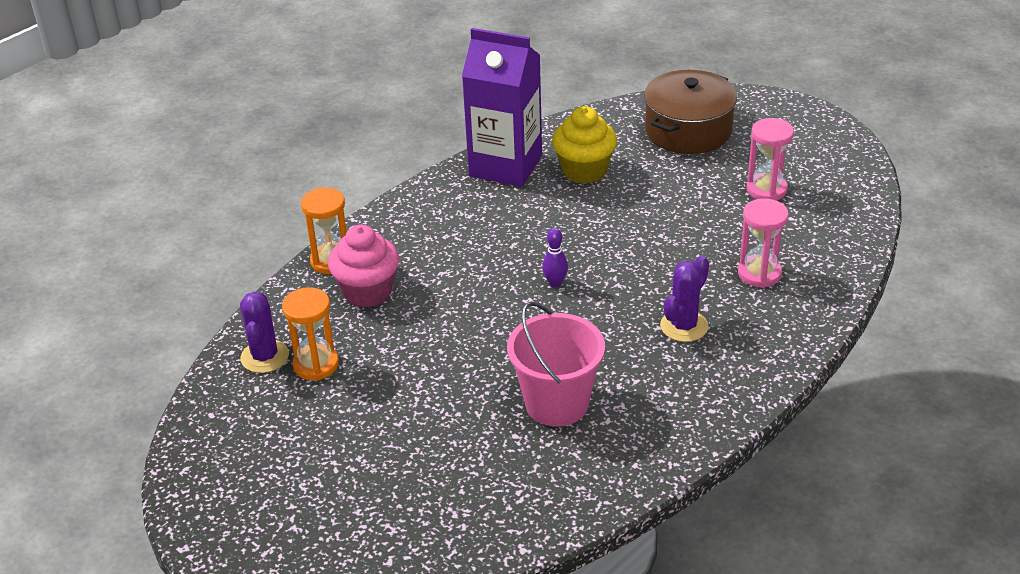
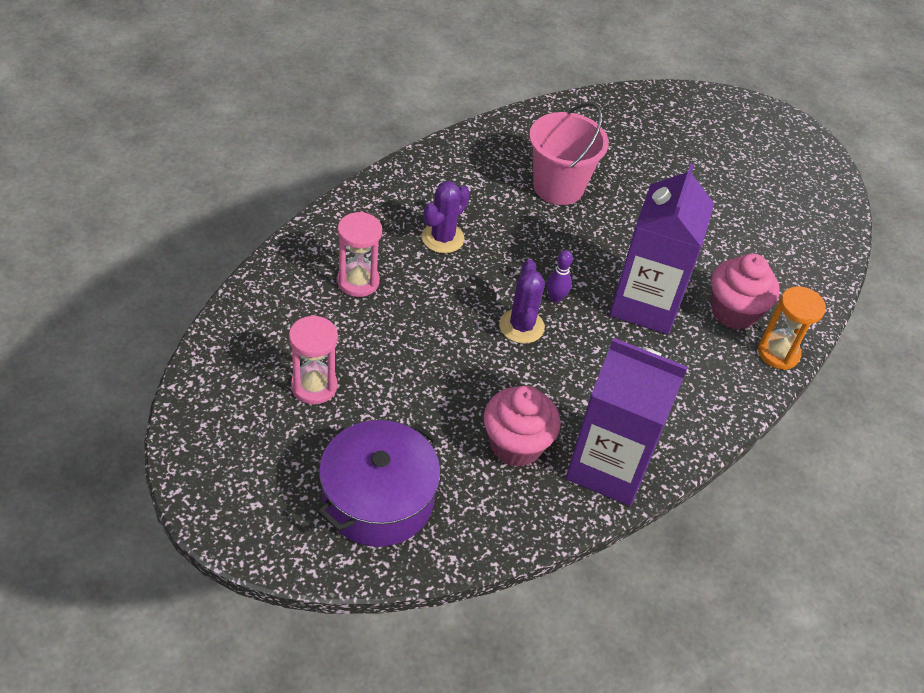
camera: 175 degrees right, 10 degrees up
(265, 357) = (807, 258): purple cactus -> purple cactus (521, 326)
(316, 364) = (761, 245): orange hourglass -> none
(461, 288) = (645, 304): none -> purple carton
(584, 170) = (516, 445): yellow cupcake -> pink cupcake
(688, 130) = (378, 499): brown pot -> purple pot

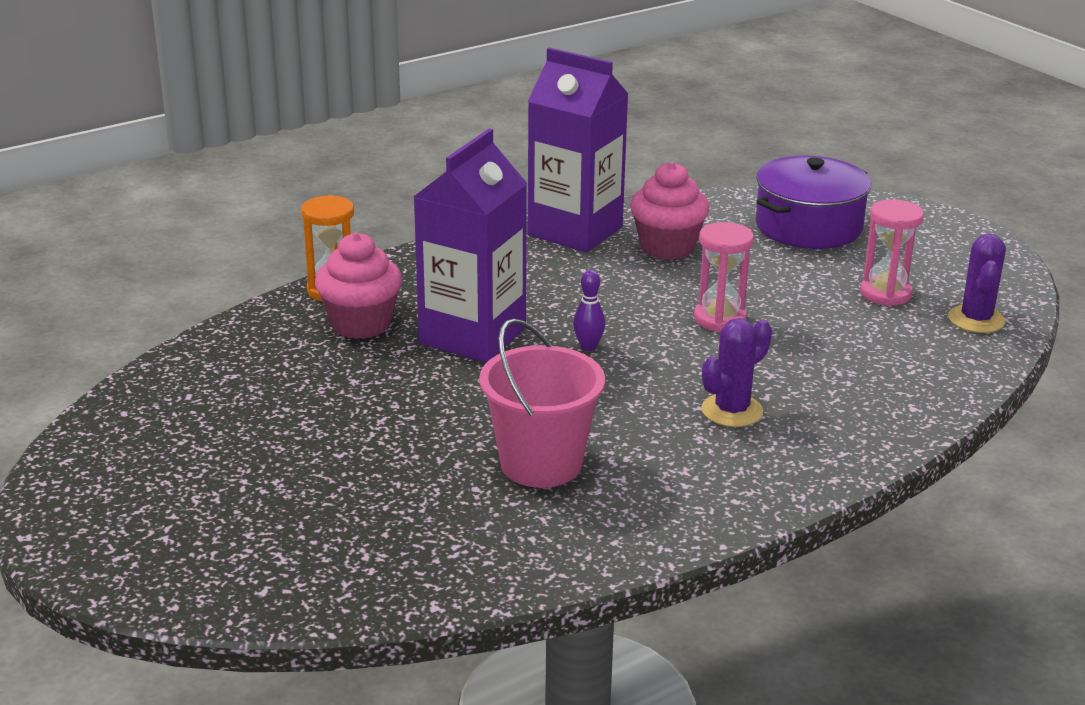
camera: 165 degrees left, 20 degrees down
(358, 281) = (847, 373): pink hourglass -> pink hourglass (720, 319)
(521, 326) = (639, 325): purple cactus -> purple cactus (976, 320)

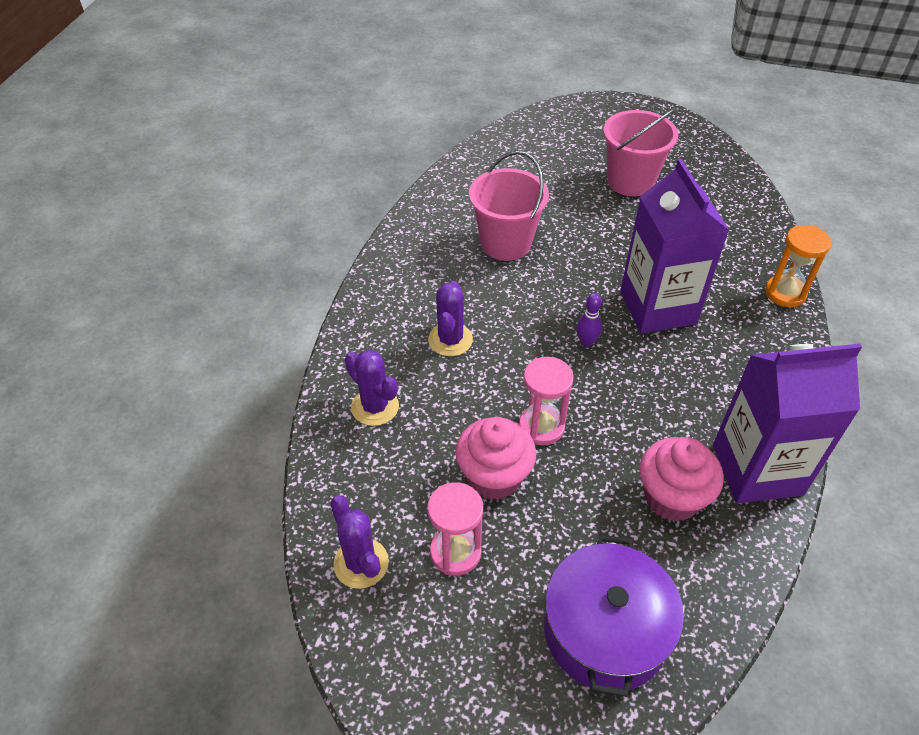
camera: 140 degrees right, 20 degrees up
(271, 449) = (630, 181): none -> pink bucket
(361, 324) = (725, 277): pink cupcake -> pink cupcake (494, 477)
(875, 398) = (375, 407): none -> purple cactus

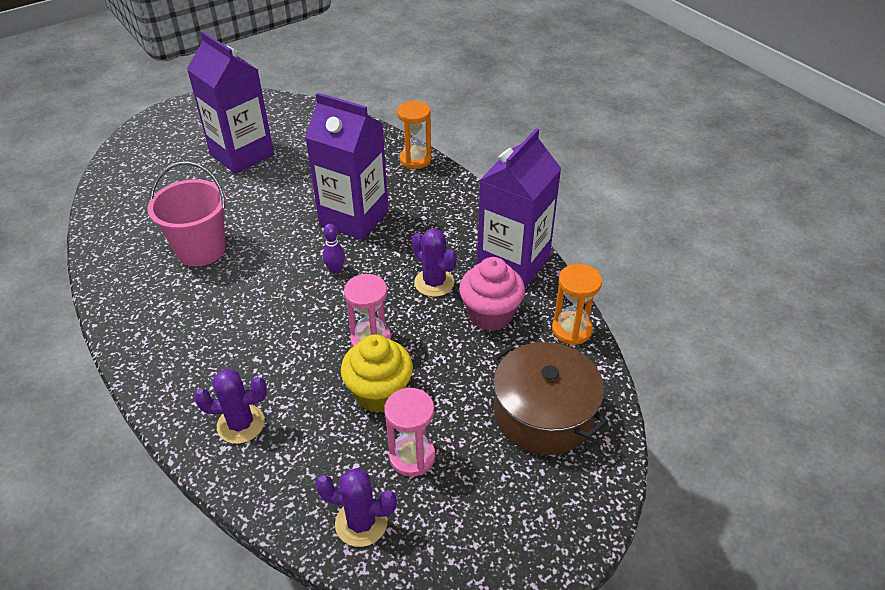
camera: 50 degrees left, 5 degrees down
(450, 340) = (240, 338): purple cactus -> purple cactus (434, 283)
(494, 477) = (379, 393): pink cupcake -> yellow cupcake
(605, 630) = (543, 414): purple pot -> brown pot
(630, 181) = (242, 154): pink bucket -> purple carton
(733, 584) = (571, 330): none -> orange hourglass

